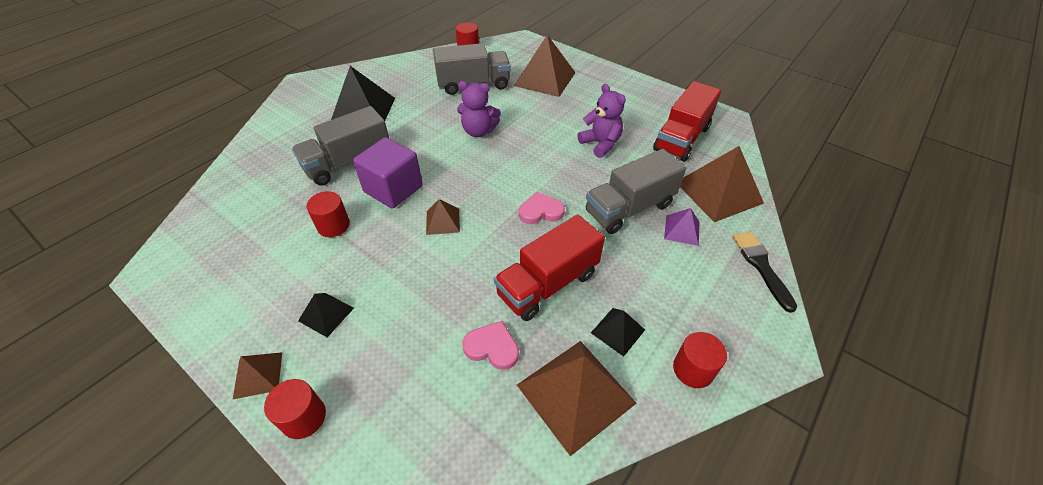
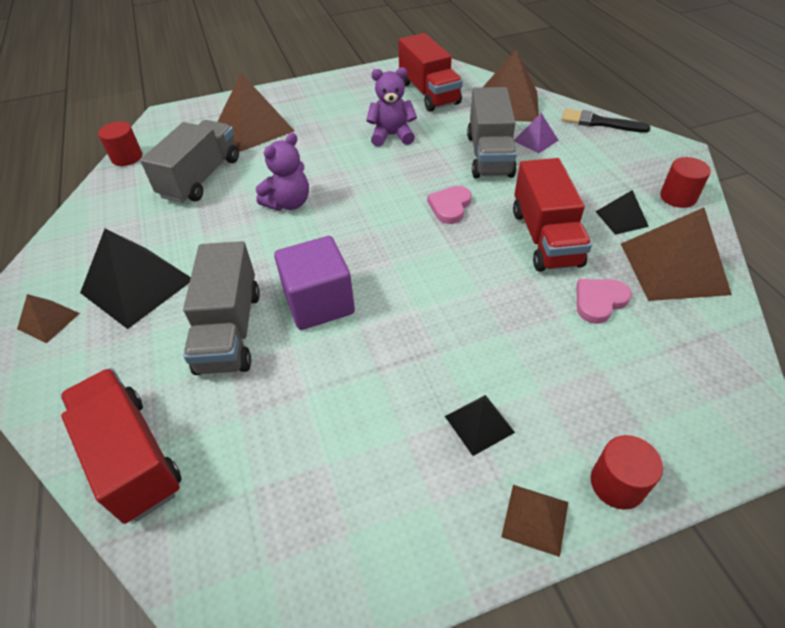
camera: 55 degrees left, 0 degrees up
(244, 173) = (132, 457): none -> red truck
(333, 225) = (335, 377): red cylinder -> none
(443, 221) = (407, 279): brown pyramid -> brown pyramid (48, 321)

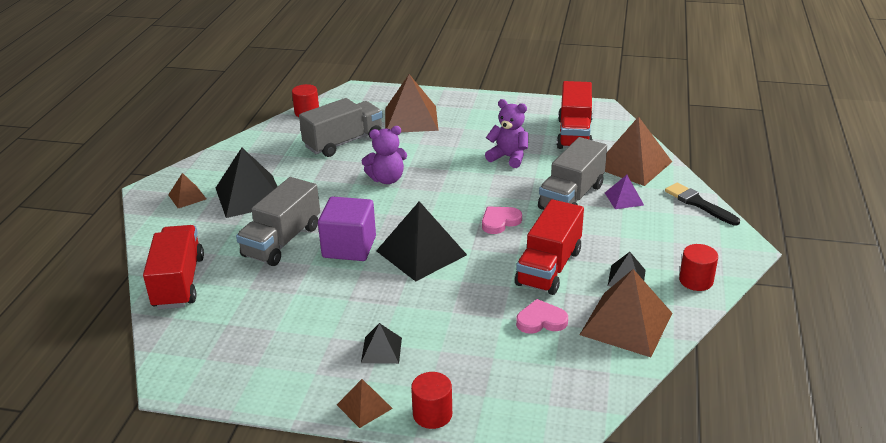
camera: 30 degrees right, 15 degrees down
(405, 275) = (421, 253): none -> black pyramid

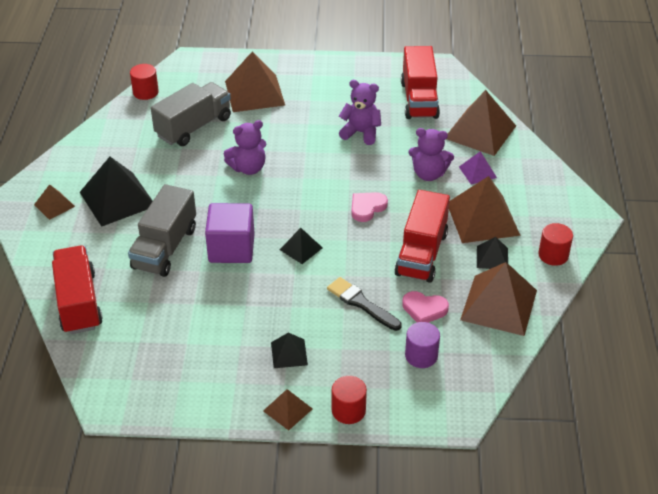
camera: 10 degrees left, 10 degrees up
(421, 253) = (301, 248): black pyramid -> black pyramid, size x0.50
(528, 366) = (421, 356): none -> purple cylinder
(541, 320) = (424, 309): pink heart -> pink heart turned 150 degrees counterclockwise
(571, 197) = (428, 174): grey truck -> purple teddy bear
(622, 240) = (482, 218): none -> brown pyramid
(699, 204) = (546, 172): black brush -> black brush (361, 303)

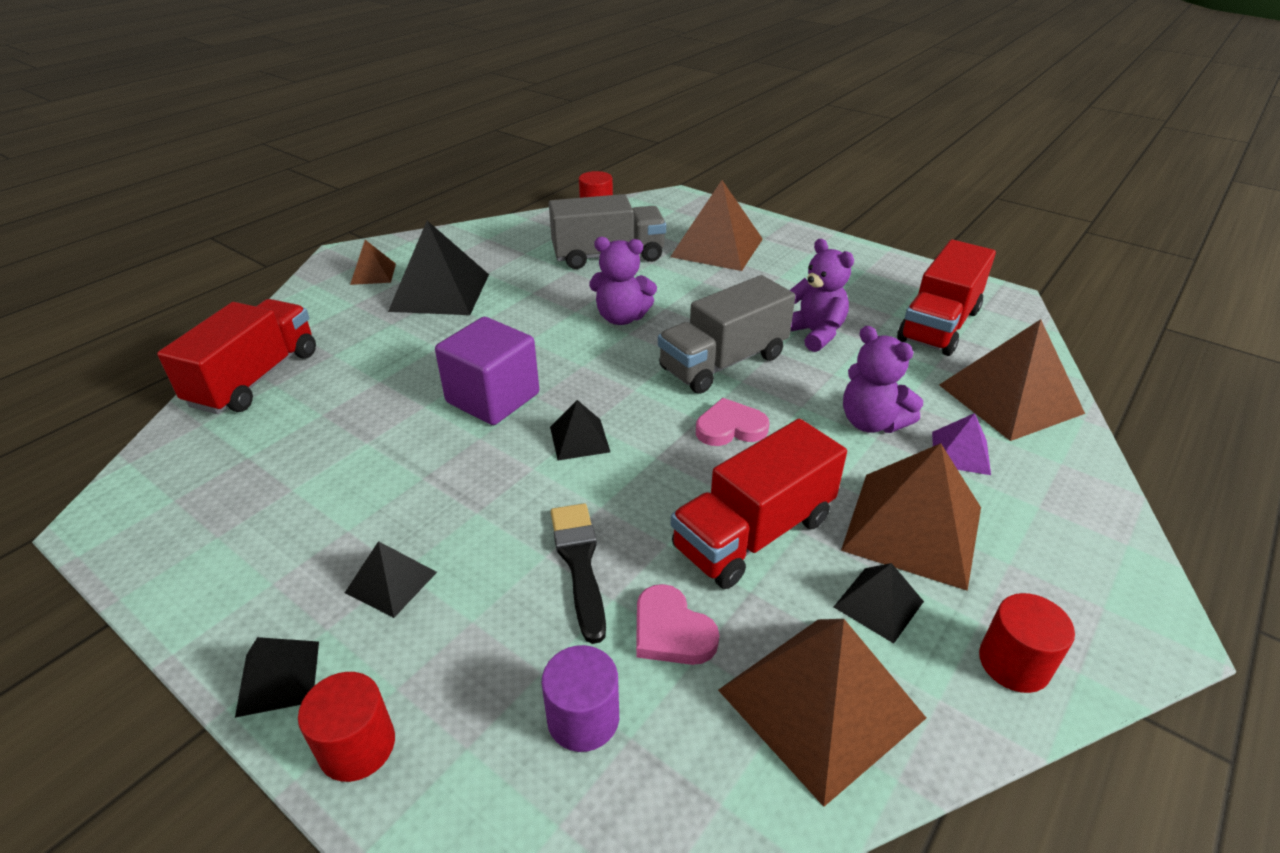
camera: 35 degrees right, 5 degrees down
(165, 248) = (420, 362): grey truck -> grey truck (723, 362)
(288, 409) = (278, 678): brown pyramid -> black pyramid

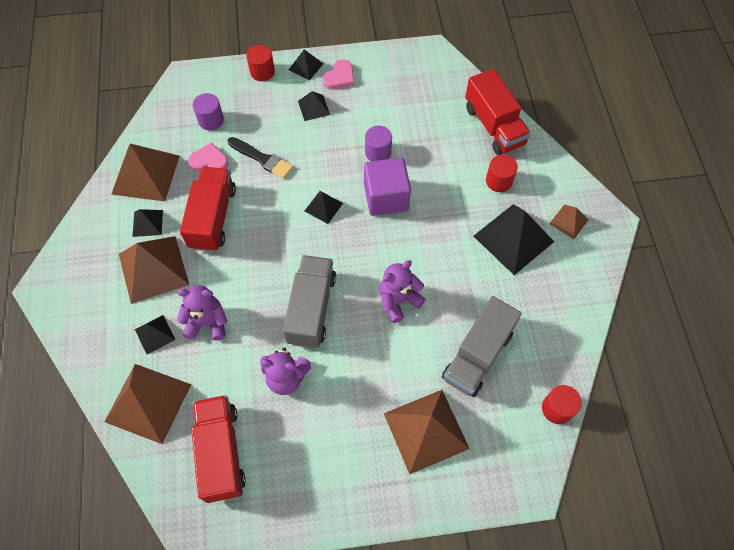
camera: 135 degrees right, 25 degrees up
(418, 448) = (378, 152): none -> purple cylinder
(730, 427) = (268, 265): pink heart -> pink heart (340, 77)
(960, 452) = (155, 334): purple pyramid -> black pyramid
(1014, 663) = (90, 234): red cylinder -> red cylinder (499, 181)

